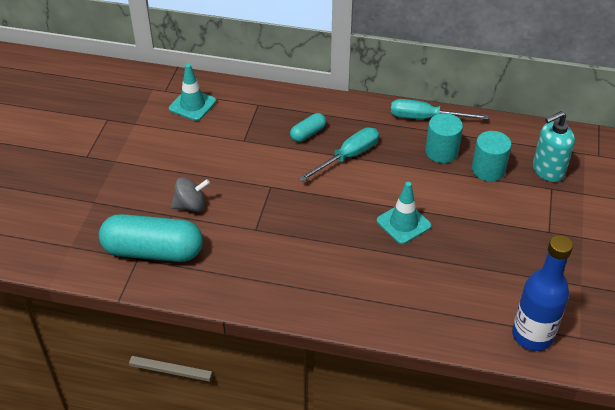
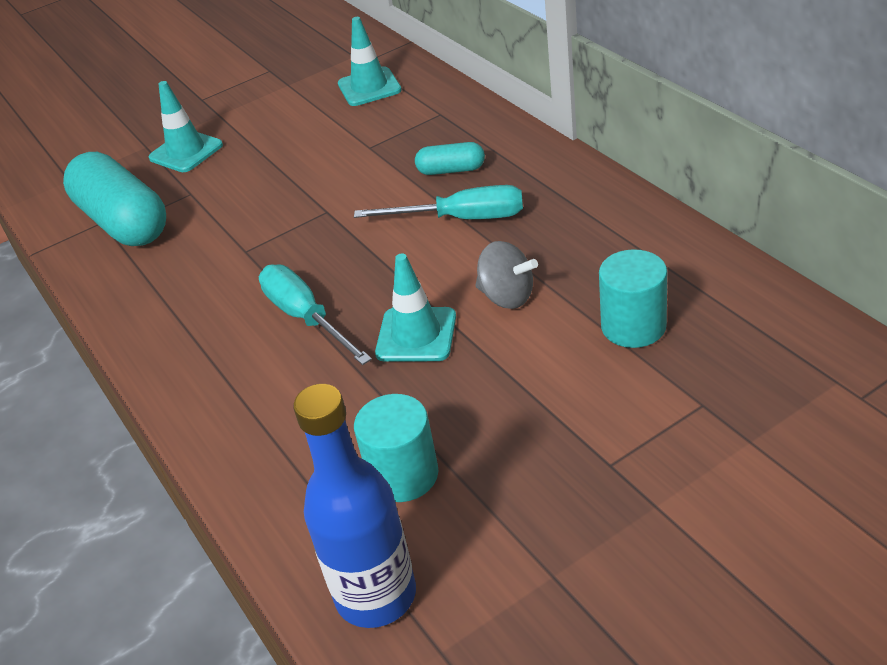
camera: 50 degrees right, 5 degrees down
(129, 193) = (186, 152): none -> turquoise traffic cone
(191, 206) = (220, 192): grey spinning top -> grey spinning top (507, 296)
(425, 118) = (633, 215): turquoise screwdriver -> turquoise screwdriver (306, 318)
(441, 152) = (596, 269): turquoise cylinder -> turquoise cylinder (403, 475)
(547, 171) = (731, 375): turquoise soap dispenser -> none

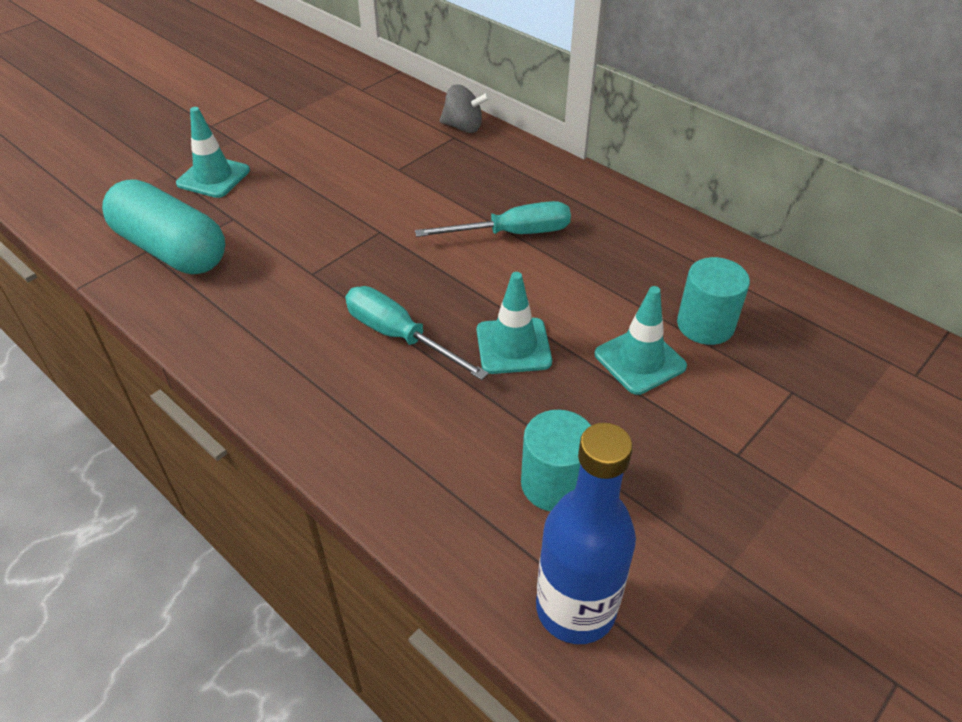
camera: 20 degrees left, 5 degrees up
(369, 87) = (377, 113): turquoise traffic cone -> turquoise traffic cone (640, 360)
(451, 170) = (485, 189): turquoise capsule -> none
(507, 296) = (583, 304): grey spinning top -> grey spinning top (463, 127)

